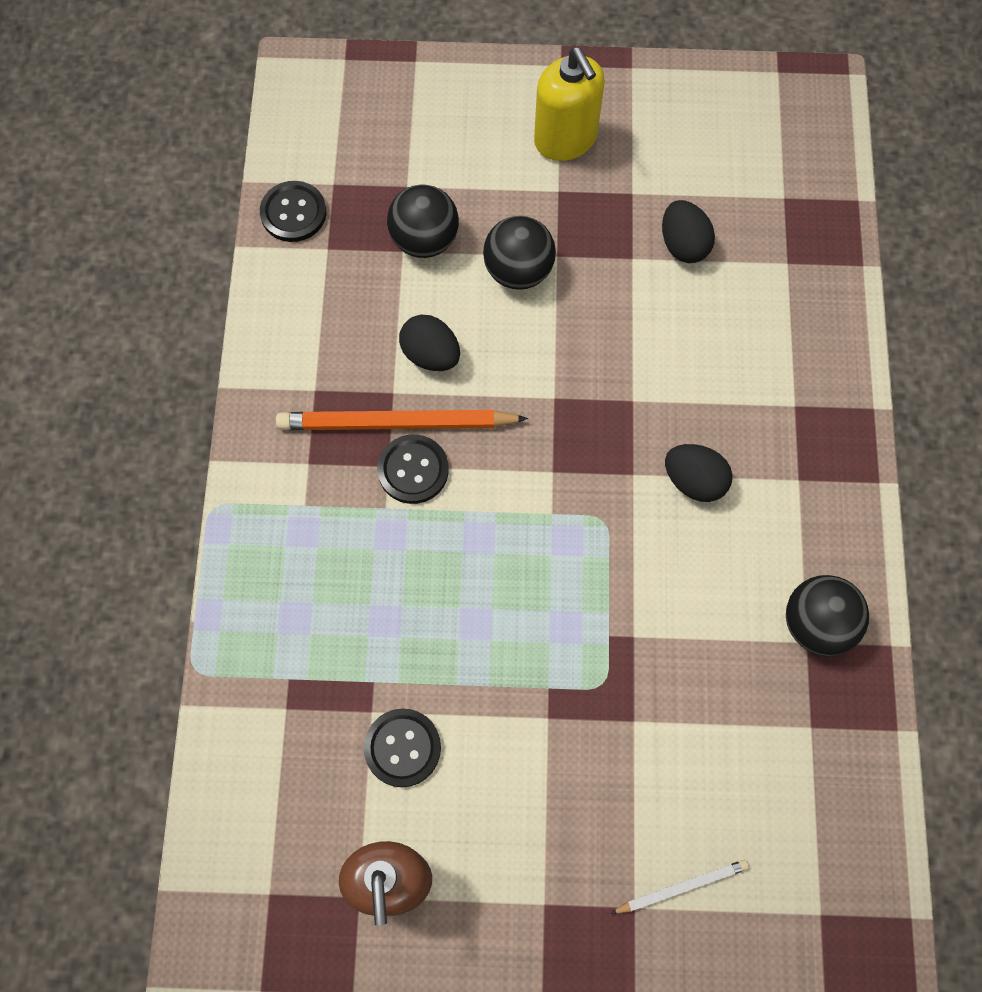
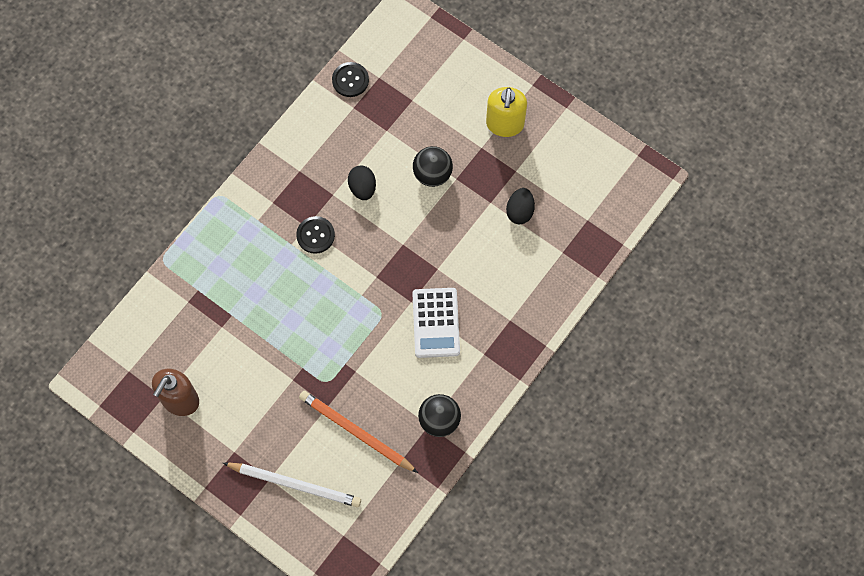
camera: 35 degrees right, 0 degrees up
(397, 424) = (324, 210): orange pencil -> orange pencil (356, 432)
(402, 748) = (223, 350): black button -> none
(424, 240) = (400, 132): black ball -> none
(681, 886) = (295, 484): white pencil -> white pencil, size x1.93
(694, 481) = (436, 323): black egg -> white calculator

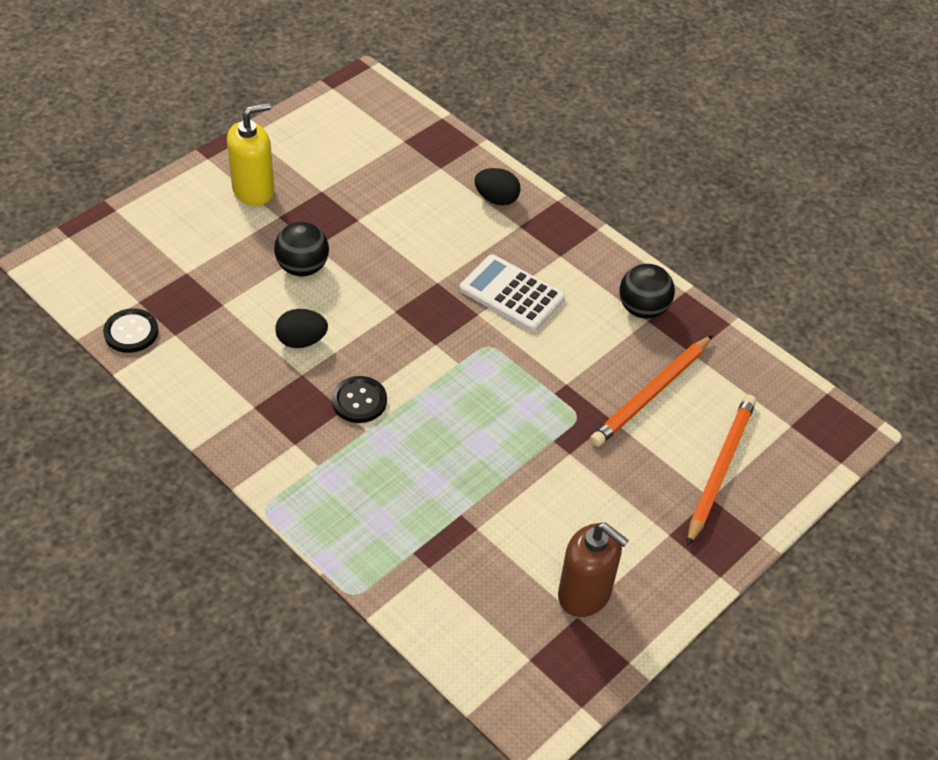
camera: 85 degrees left, 20 degrees down
(295, 484) = (719, 469): white pencil -> orange pencil
(436, 323) = (511, 294): white calculator -> white calculator turned 150 degrees counterclockwise
(505, 124) = (253, 190): yellow soap dispenser -> yellow soap dispenser turned 45 degrees counterclockwise
(519, 211) = (378, 195): black egg -> black egg (496, 199)

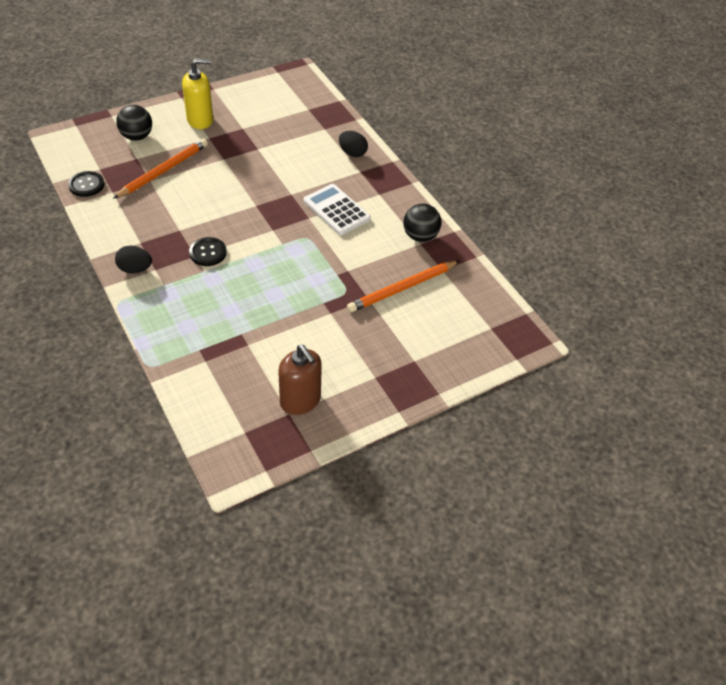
camera: 15 degrees right, 0 degrees up
(301, 341) = (188, 211): black egg -> black egg (135, 269)
(302, 268) = (209, 169): black ball -> black ball (137, 137)
(719, 469) = (428, 344): orange pencil -> orange pencil (163, 171)

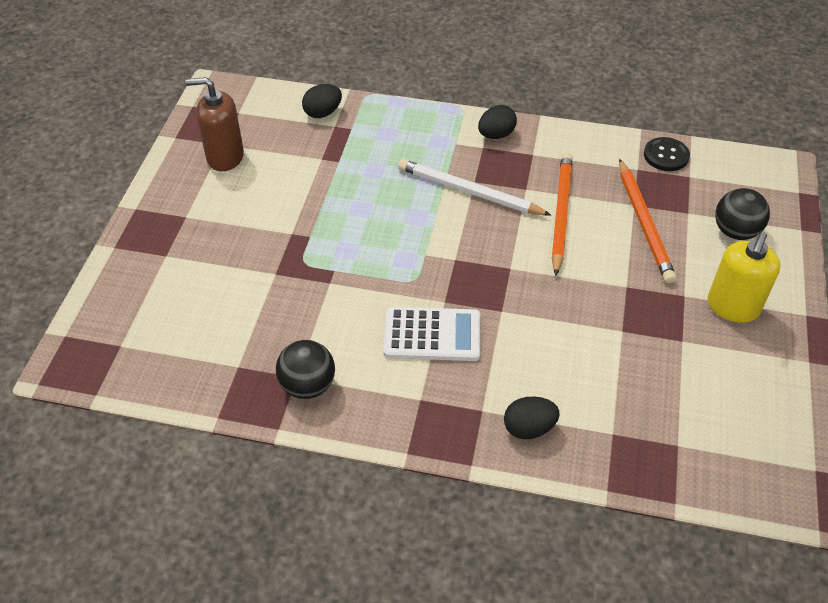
camera: 135 degrees right, 0 degrees up
(196, 378) = (323, 113): none -> black egg
(208, 253) = (469, 192): black button -> white pencil
(403, 288) = (254, 310): orange pencil -> orange pencil (560, 213)

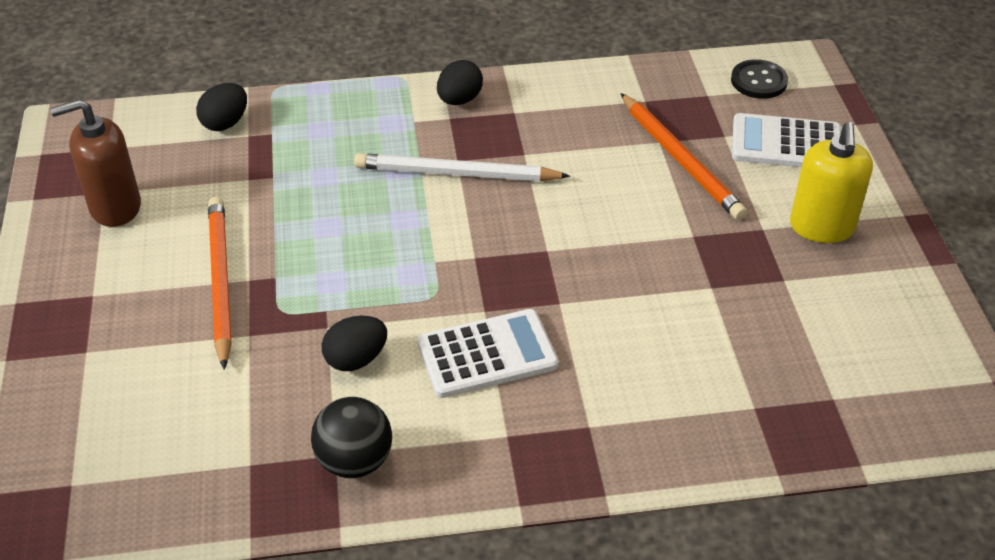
camera: 20 degrees left, 5 degrees down
(529, 428) = (654, 430): black egg -> black egg (356, 359)
(560, 213) = (578, 172): orange pencil -> orange pencil (220, 282)
(666, 155) = (670, 78): black button -> black button (759, 81)
(735, 231) = (786, 144): black ball -> white calculator

